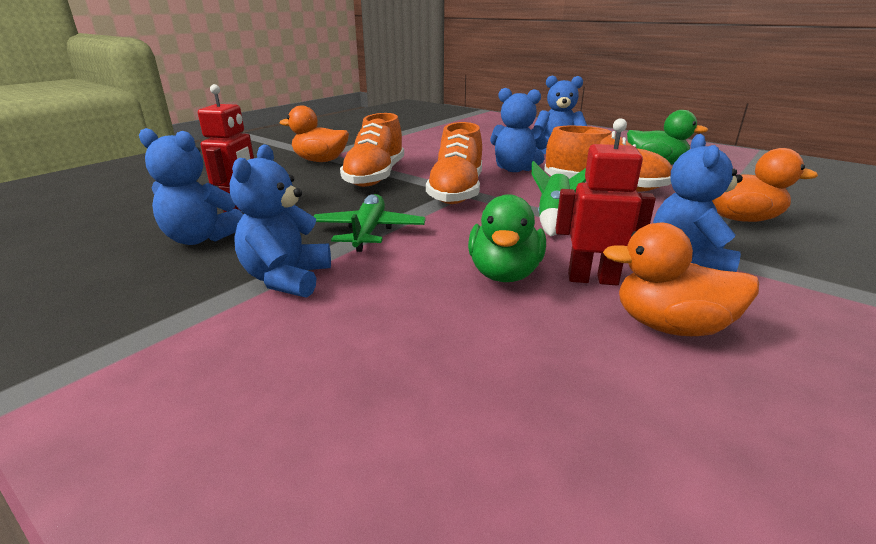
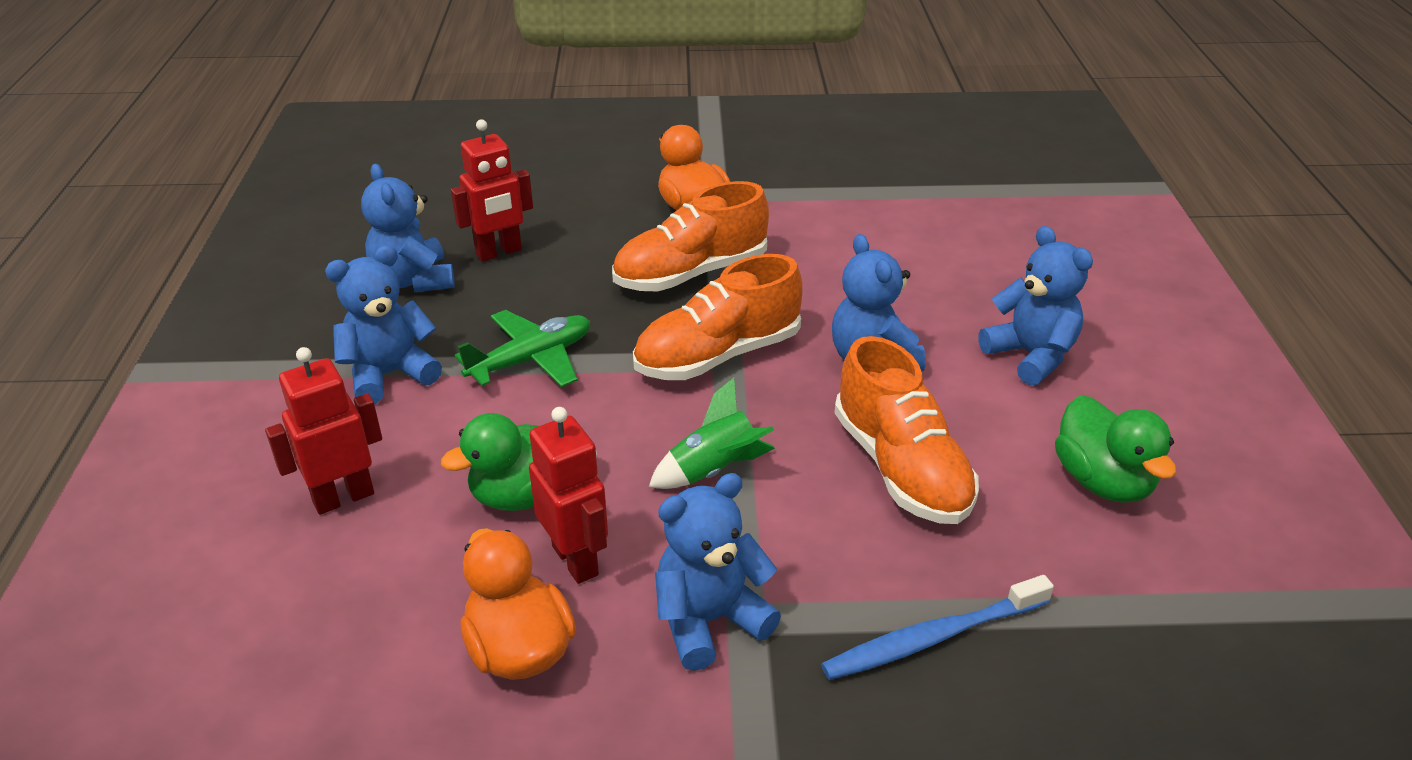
camera: 50 degrees right, 10 degrees up
(404, 345) = (343, 497): none -> red robot
(740, 219) = (931, 638): orange duck -> blue toothbrush

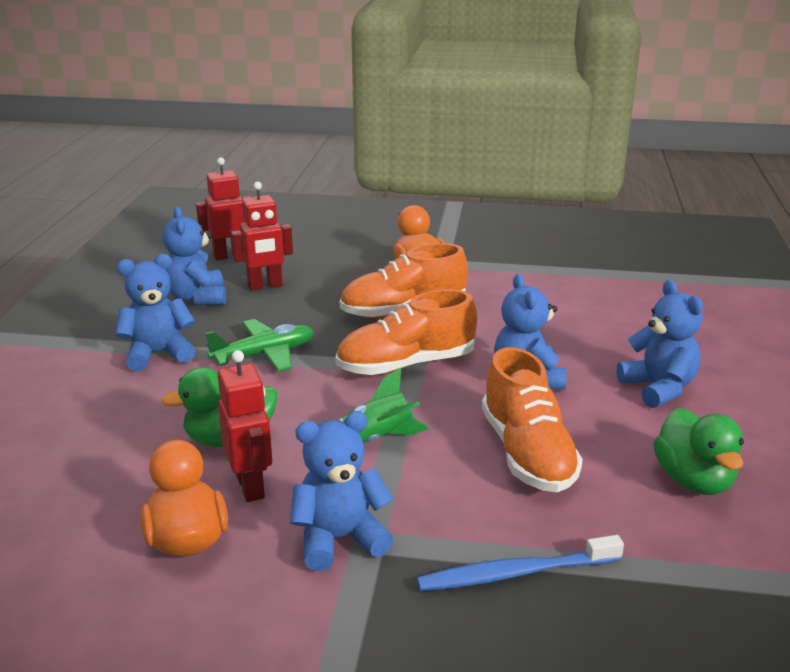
camera: 10 degrees right, 10 degrees down
(343, 497) = (96, 427): red robot -> red robot (229, 256)

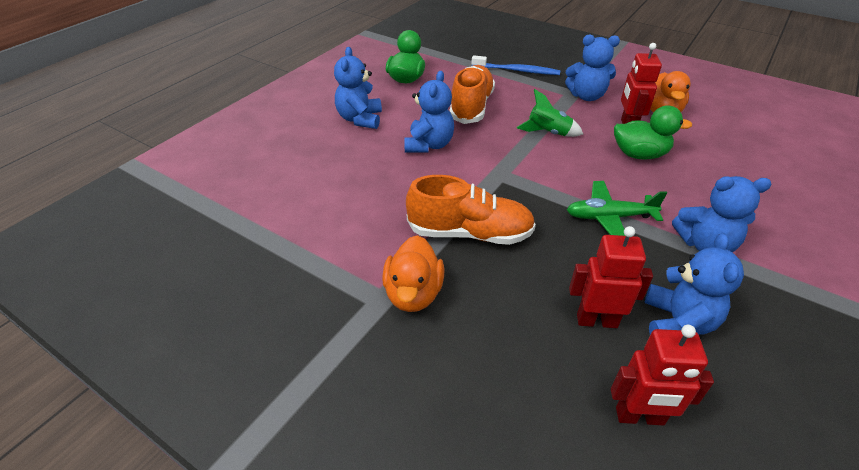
camera: 155 degrees left, 15 degrees up
(406, 365) = (502, 177): orange shoe -> none

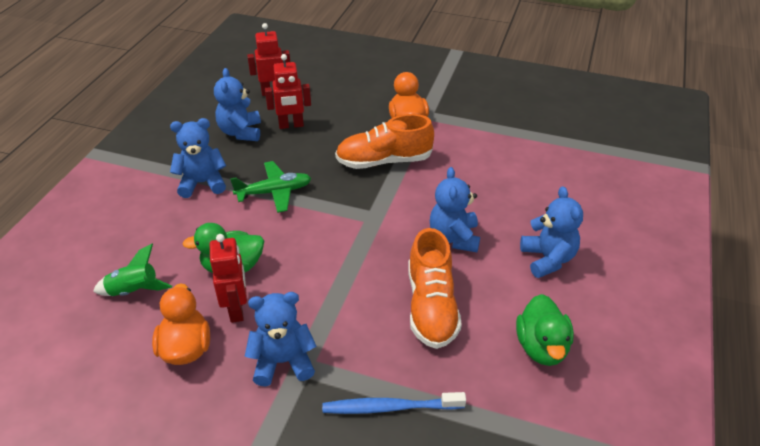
camera: 165 degrees right, 0 degrees up
(548, 133) = (331, 279): green rocket -> green rocket (134, 291)

